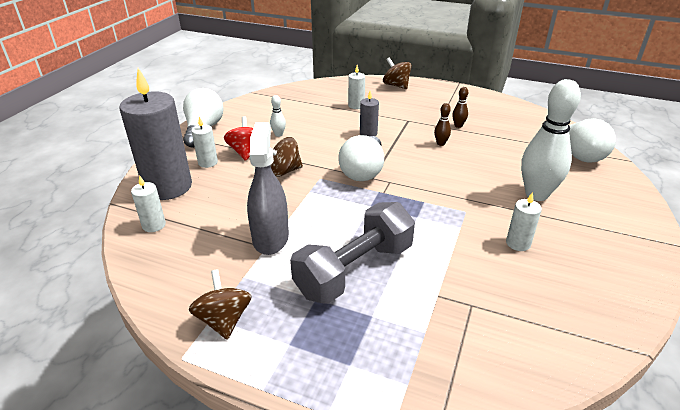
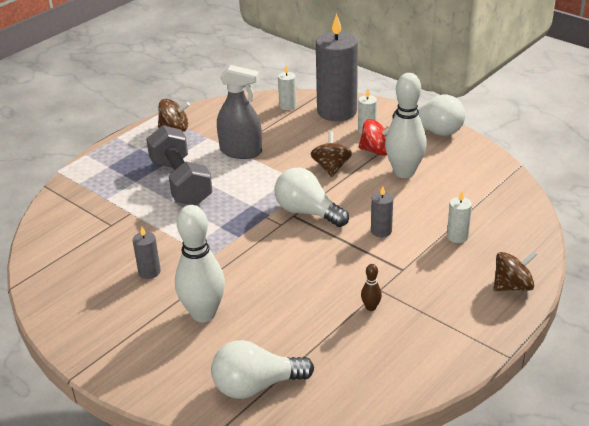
camera: 110 degrees right, 0 degrees up
(278, 134) = (404, 172): white bowling pin -> white bowling pin, size x2.39
(440, 143) = (335, 279): brown bowling pin -> none
(518, 243) = (149, 272): white candle -> grey candle

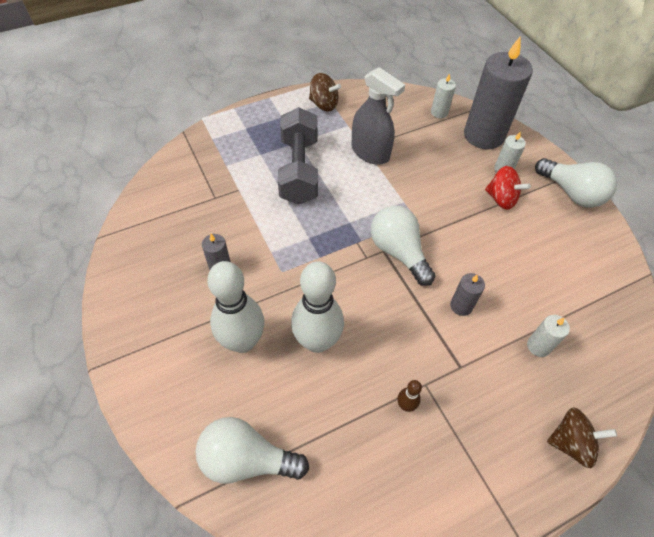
camera: 20 degrees right, 20 degrees up
(331, 167) = (447, 204): brown spinning top -> none
(404, 172) = (518, 237): white bowling pin -> white bowling pin (317, 341)

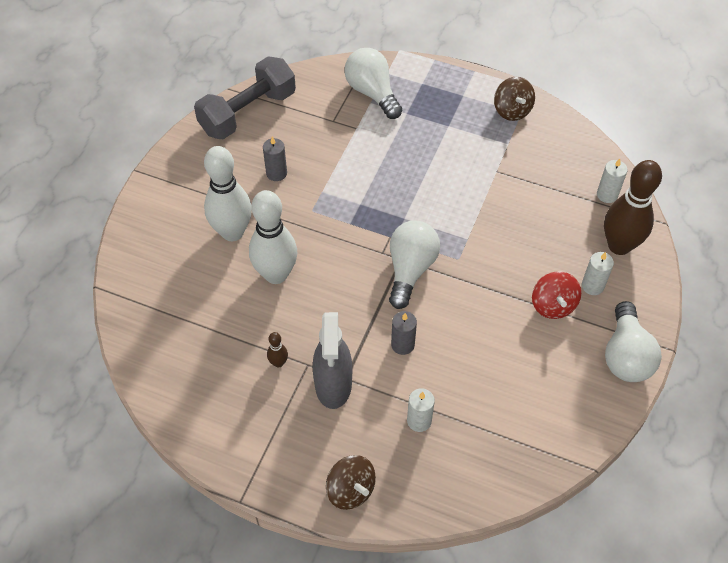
camera: 50 degrees right, 0 degrees up
(247, 459) = (154, 299): white light bulb -> white light bulb (372, 93)
(299, 170) = (419, 148): grey dumbbell -> grey dumbbell (248, 112)
(370, 153) = (495, 180): grey spray bottle -> grey spray bottle (333, 384)
(483, 135) = (619, 245): grey candle -> brown bowling pin

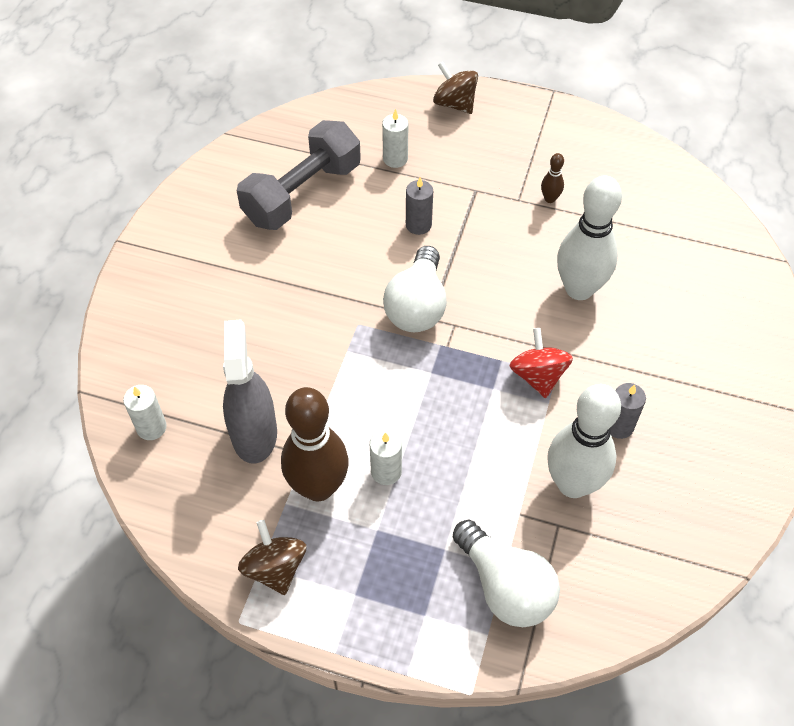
camera: 175 degrees right, 0 degrees up
(232, 232) = (650, 337): white bowling pin -> white bowling pin (573, 484)
(248, 112) = (695, 529): grey dumbbell -> grey dumbbell (302, 193)
(333, 384) = (487, 183): grey spray bottle -> grey spray bottle (254, 433)
(553, 305) = (246, 277): red spinning top -> red spinning top (538, 376)
(592, 286) = (195, 302): white candle -> white candle (386, 471)
(619, 245) = (151, 355): brown bowling pin -> brown bowling pin (318, 487)
(626, 355) = (171, 231): white light bulb -> none

